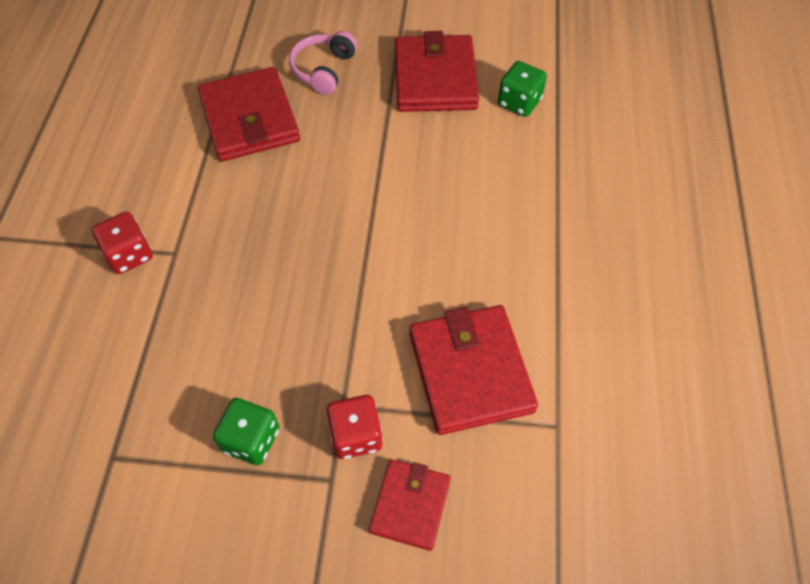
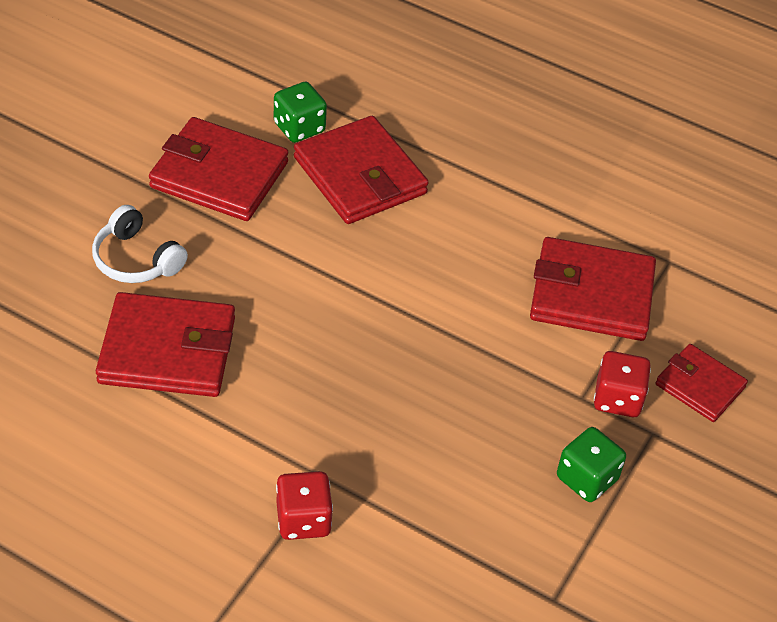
camera: 70 degrees left, 10 degrees down
(324, 70) = (136, 259): pink headphones -> white headphones
(495, 158) = (360, 176): none -> red wallet

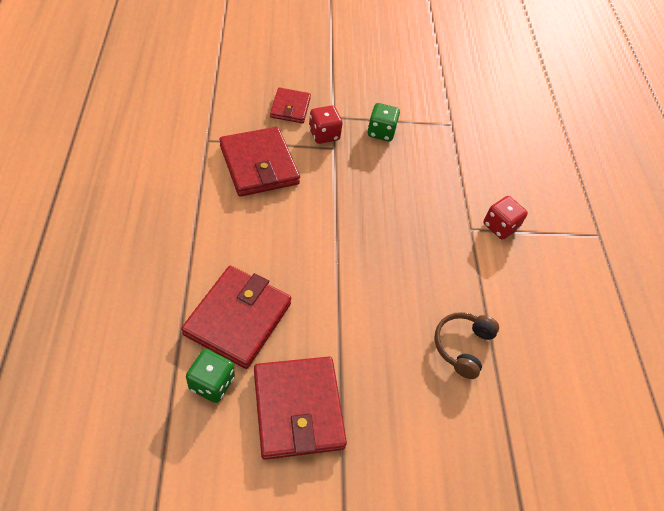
camera: 125 degrees left, 5 degrees up
(136, 259) = (412, 412): white headphones -> none
(167, 350) = (462, 346): red wallet -> brown headphones

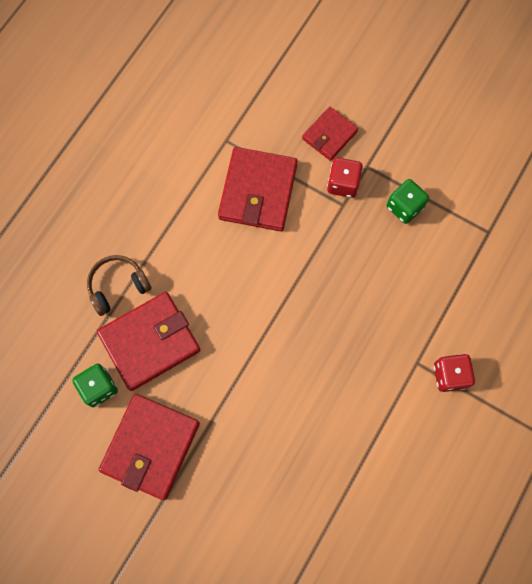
camera: 40 degrees right, 20 degrees up
(462, 346) = (322, 472): brown headphones -> brown headphones (118, 286)

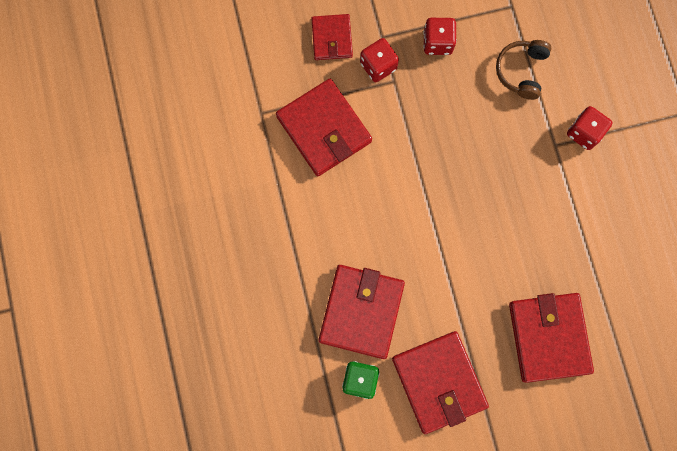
camera: 45 degrees left, 5 degrees up
(118, 286) = (296, 296): brown headphones -> brown headphones (521, 71)
(264, 497) = (548, 337): none -> red wallet
(404, 207) = (437, 42): green dice -> red dice

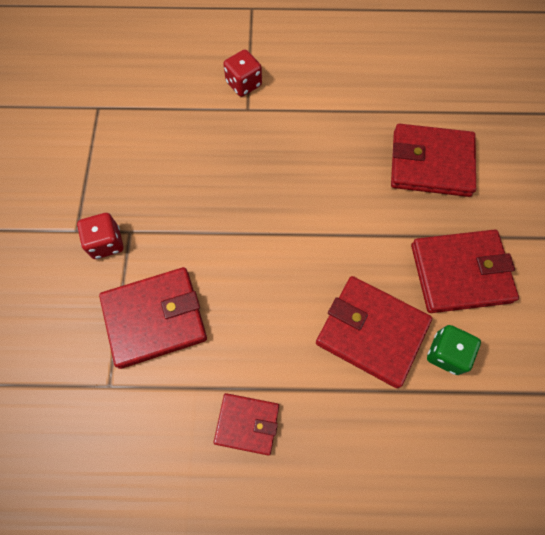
camera: 75 degrees left, 10 degrees down
(332, 38) = (55, 282): red wallet -> red wallet (247, 424)
(437, 42) = (105, 180): red dice -> none
(521, 71) = (165, 116): brown headphones -> none

